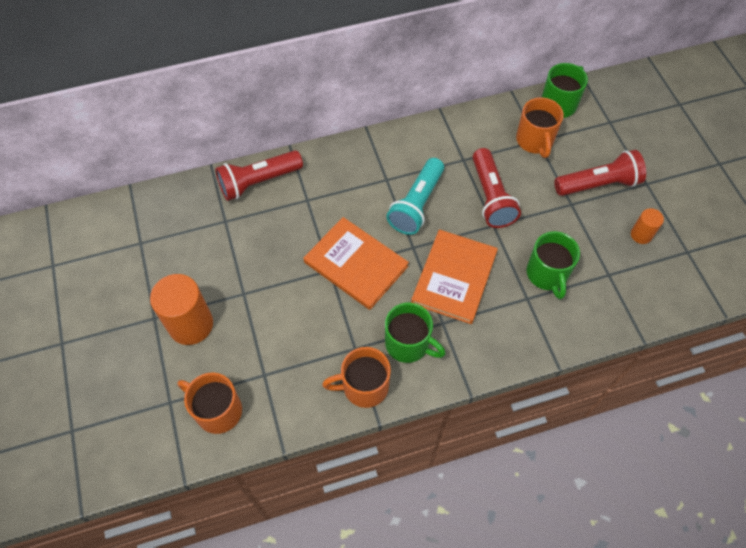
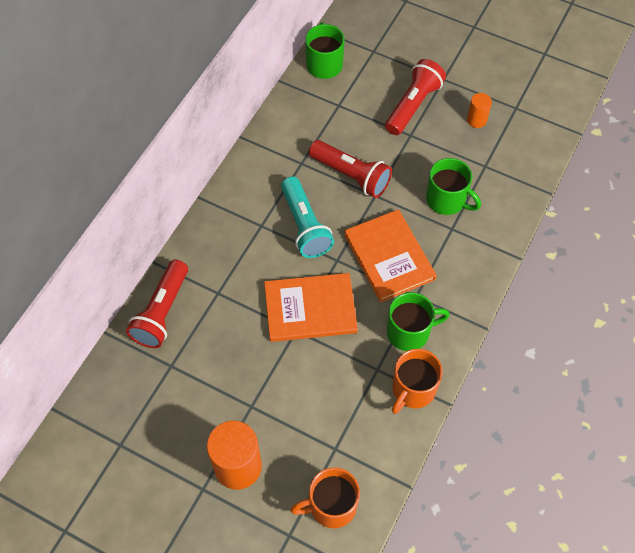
camera: 45 degrees left, 0 degrees up
(534, 141) = (337, 107): orange mug -> none

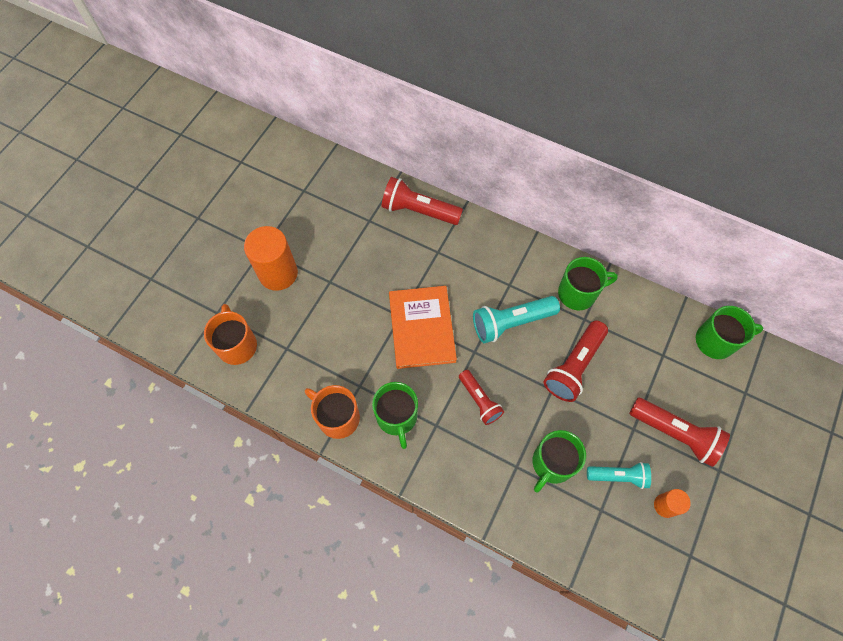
camera: 90 degrees right, 5 degrees up
(273, 166) = (578, 293): none -> green mug
(389, 257) = (479, 401): orange book -> red flashlight
(454, 150) = (618, 476): none -> turquoise flashlight

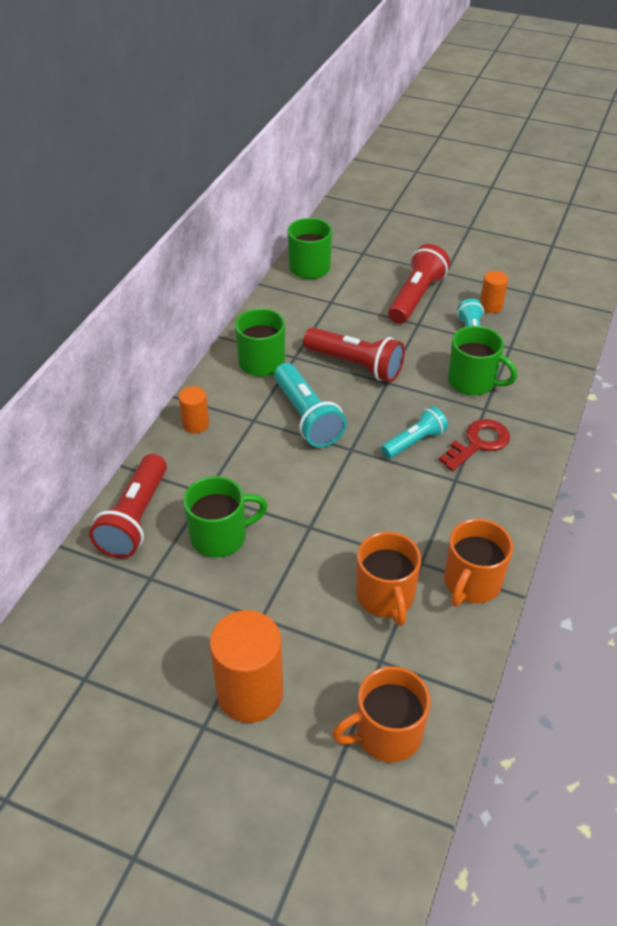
camera: 95 degrees left, 20 degrees down
(334, 358) = (385, 596): none -> orange mug
(397, 417) = (455, 519): green mug -> green mug (220, 536)
(422, 328) = (325, 502): orange book -> none
(475, 452) = (478, 443): none -> red key
(479, 401) = (414, 442): red flashlight -> turquoise flashlight
(506, 246) = (196, 424): none -> orange cylinder

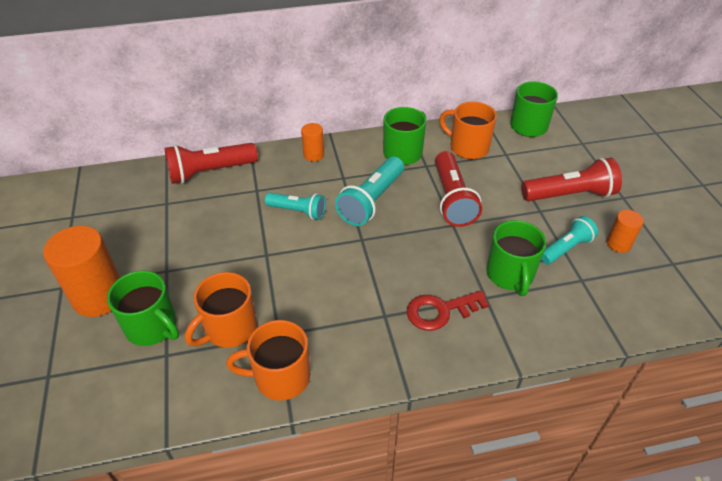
camera: 55 degrees right, 0 degrees up
(220, 536) = (223, 216): green mug -> green mug (152, 327)
(386, 733) = (100, 390): orange mug -> orange mug (468, 147)
(414, 442) = (403, 271): turquoise flashlight -> turquoise flashlight (298, 211)
(478, 443) = (440, 311): red key -> red key turned 150 degrees clockwise

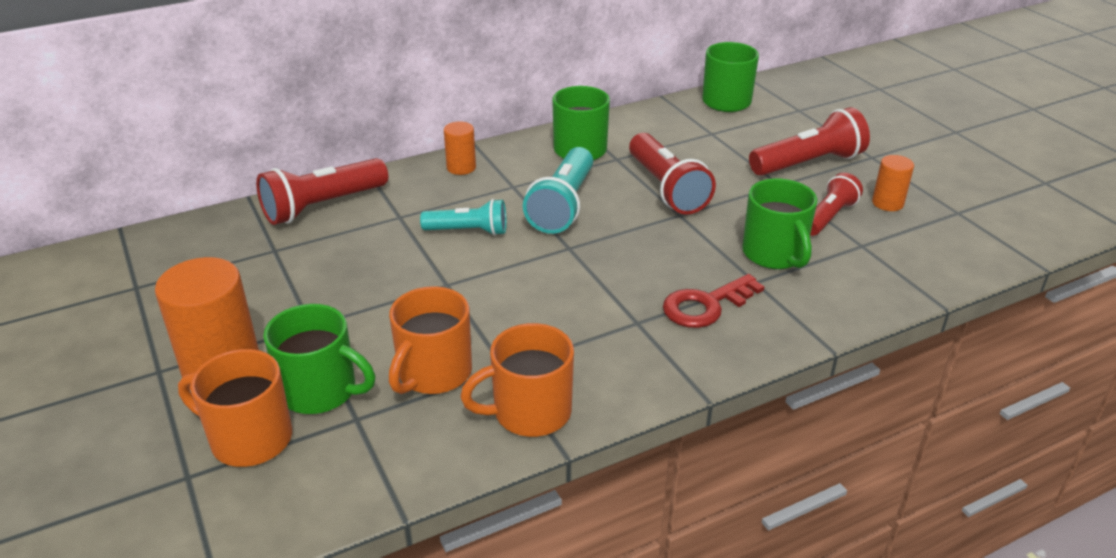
camera: 15 degrees left, 10 degrees down
(468, 147) = (661, 133): orange mug -> orange mug (249, 439)
(566, 248) = (829, 217): turquoise flashlight -> red flashlight

